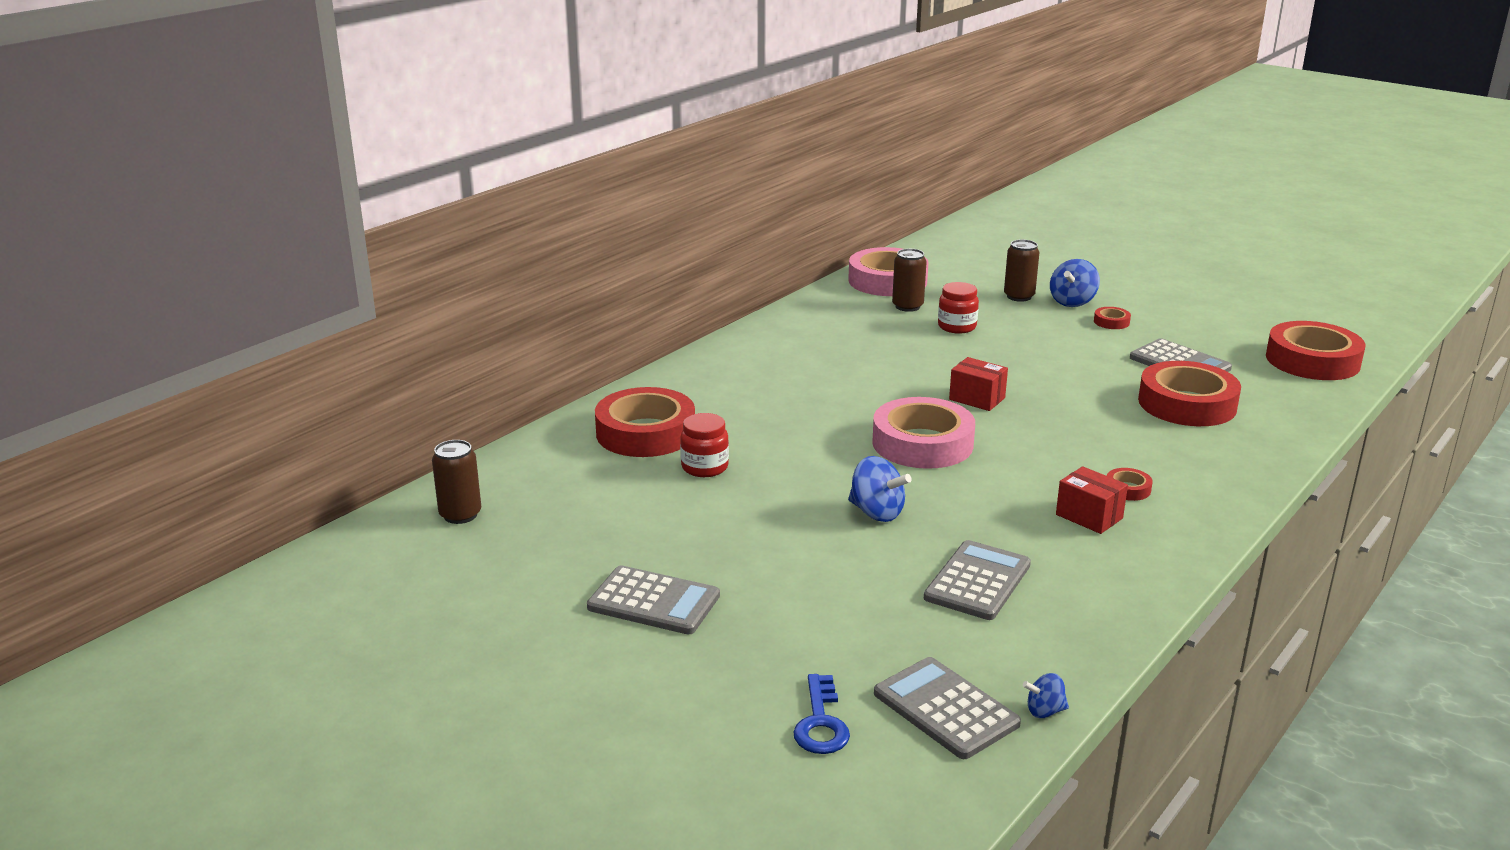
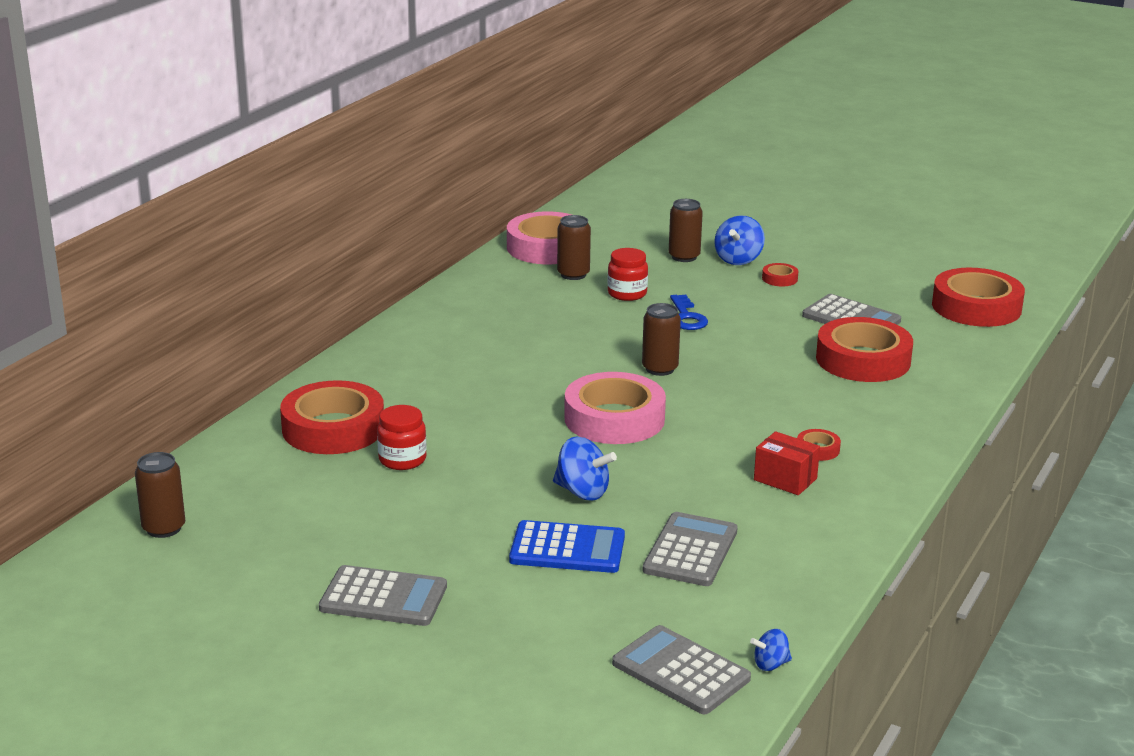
camera: 10 degrees left, 0 degrees up
(821, 723) = (568, 695): blue key -> blue key (686, 317)
(850, 568) = (567, 548): none -> blue calculator
(977, 399) = (660, 369): red box -> brown can

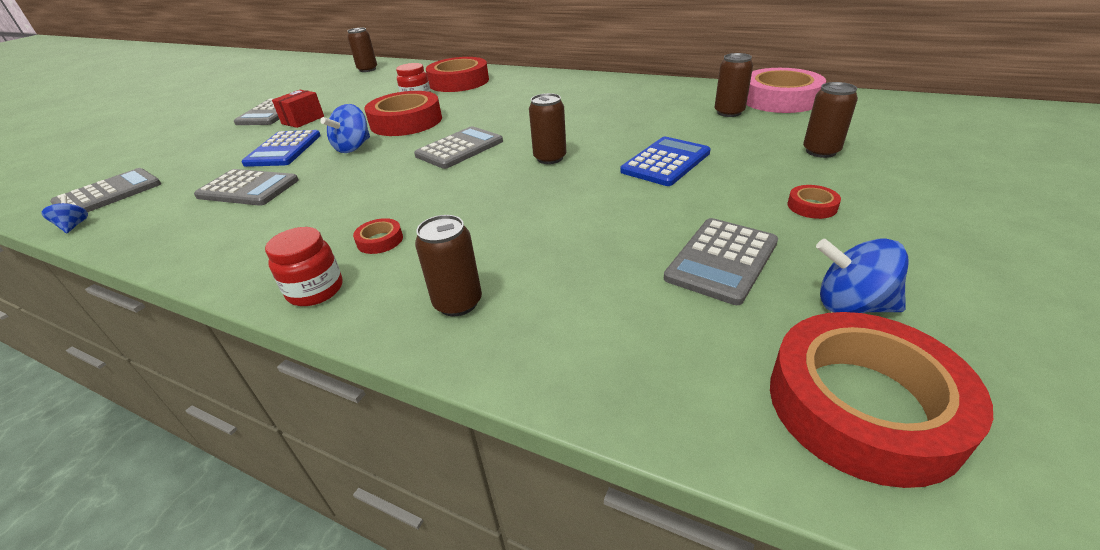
camera: 90 degrees right, 10 degrees up
(614, 419) = (459, 148): pink tape -> grey calculator
(627, 294) = (703, 134): red jar -> red jar (315, 290)
(686, 317) = (665, 162): blue key -> blue calculator
(738, 260) = (845, 179): blue spinning top -> blue spinning top (851, 305)
(785, 479) = (331, 224): red box -> red box (303, 120)
(863, 360) = (596, 270): red tape -> red tape (406, 121)
(905, 410) = (458, 303): none -> brown can

